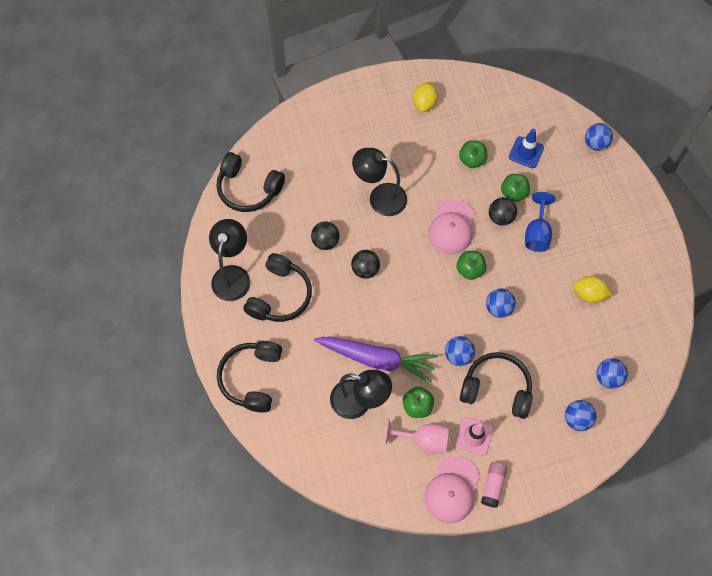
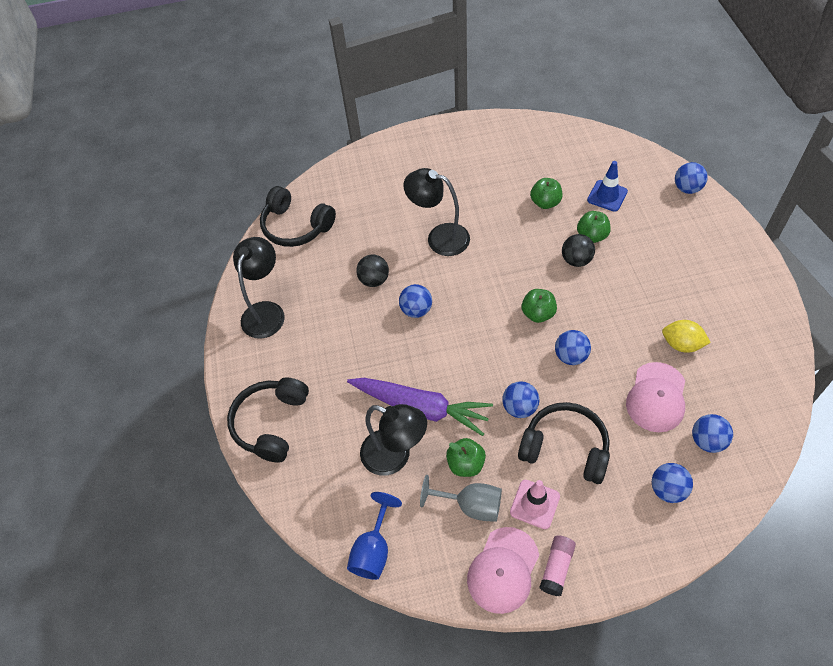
camera: 10 degrees right, 10 degrees down
(279, 295) = (315, 334): black headphones -> none
(365, 269) = (416, 310): black ball -> blue ball
(423, 440) = (471, 505): pink goblet -> grey goblet
(424, 103) = (495, 148): yellow lemon -> none
(452, 227) = (519, 268): pink cap -> pink cap (656, 397)
(537, 233) = (618, 277): blue goblet -> blue goblet (373, 550)

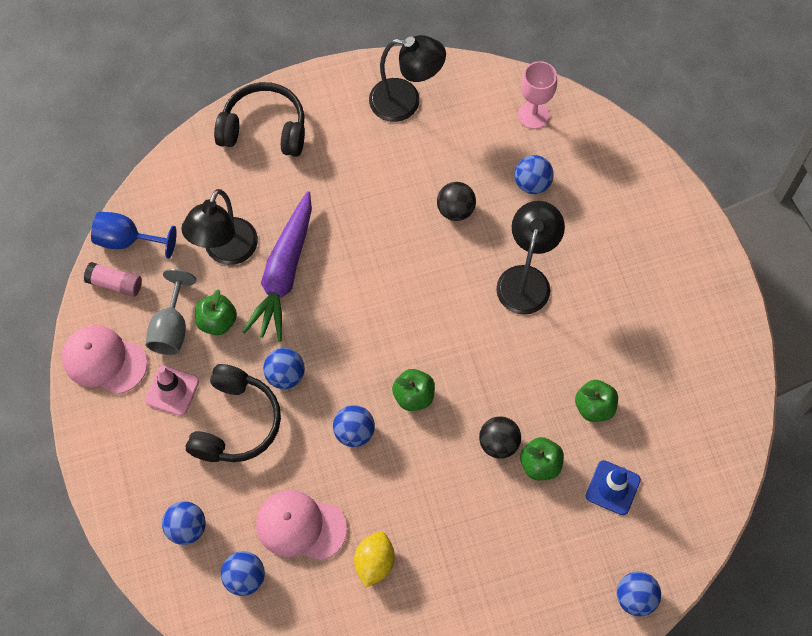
camera: 80 degrees right, 10 degrees up
(296, 226) = (533, 115): black headphones -> pink goblet
(416, 310) = (414, 259): blue ball -> blue ball (532, 183)
(556, 568) = (105, 411): pink glue stick -> pink glue stick (115, 283)

